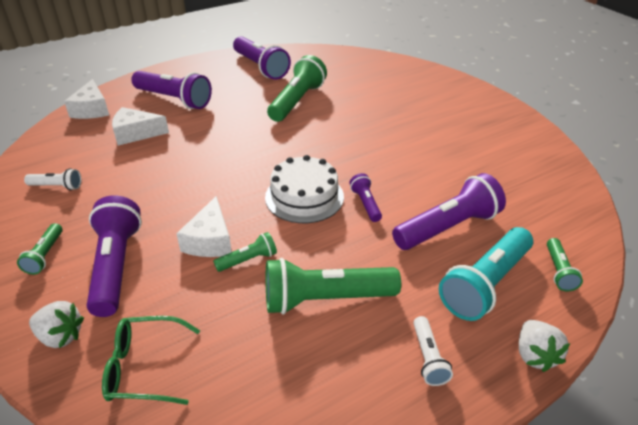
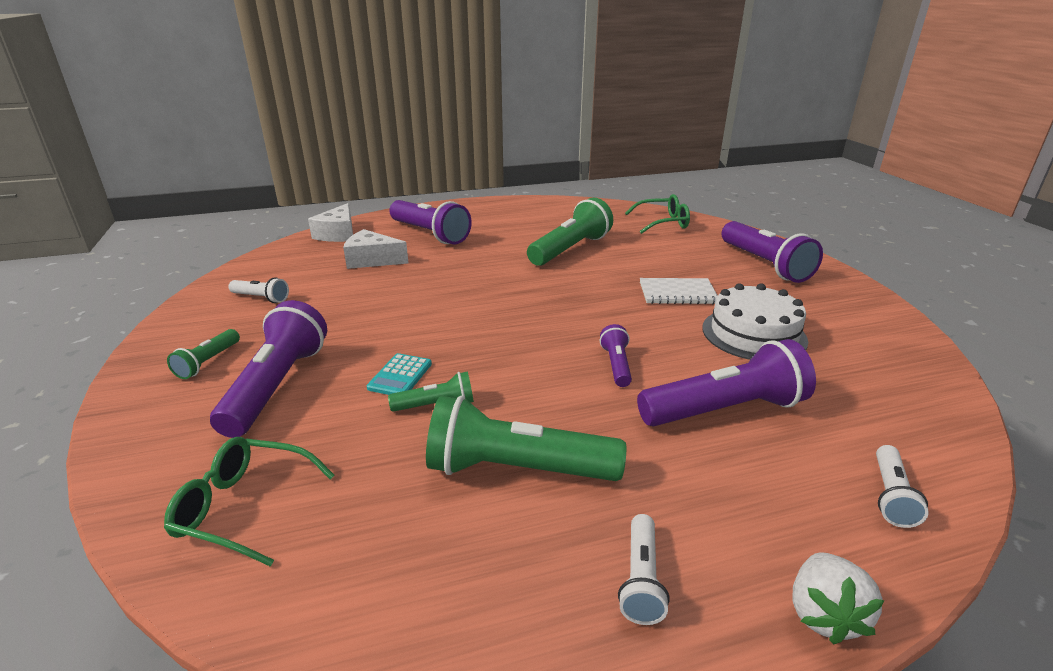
camera: 15 degrees right, 10 degrees down
(61, 336) = (171, 450): white strawberry -> none
(210, 240) = (400, 376): white cheese -> turquoise calculator
(260, 67) = (541, 214): purple flashlight -> purple flashlight (764, 264)
(304, 197) = (538, 346): white cake -> white cake (753, 334)
(361, 65) = (663, 223): none -> green glasses
(390, 133) = (677, 293): none -> white notebook
(485, 284) = (764, 492): turquoise flashlight -> none
(558, 271) = (890, 495): green flashlight -> white flashlight

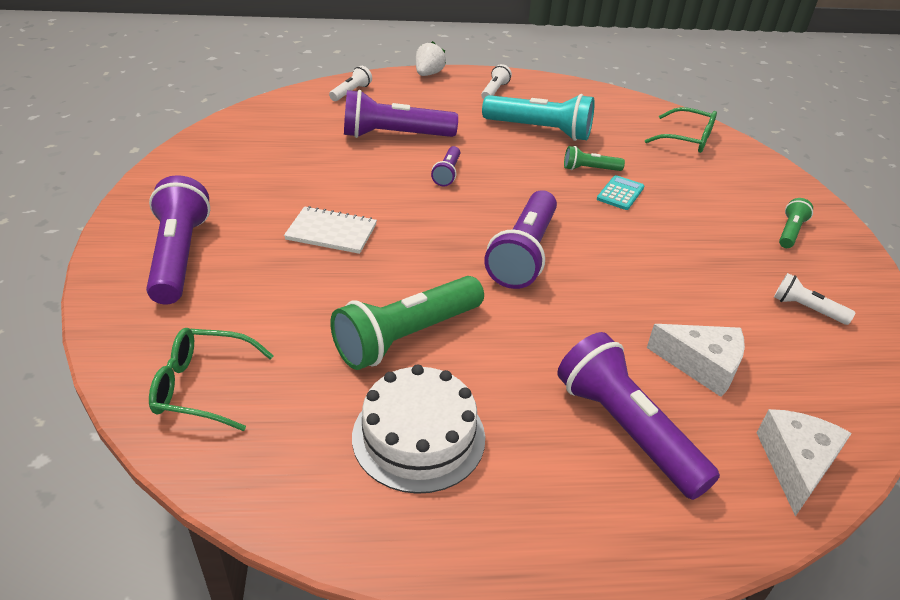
camera: 170 degrees left, 10 degrees up
(277, 386) = (714, 201): purple flashlight -> purple flashlight (524, 253)
(517, 469) = (540, 130): green flashlight -> turquoise flashlight
(753, 334) = (309, 178): white cake -> white cake (418, 436)

